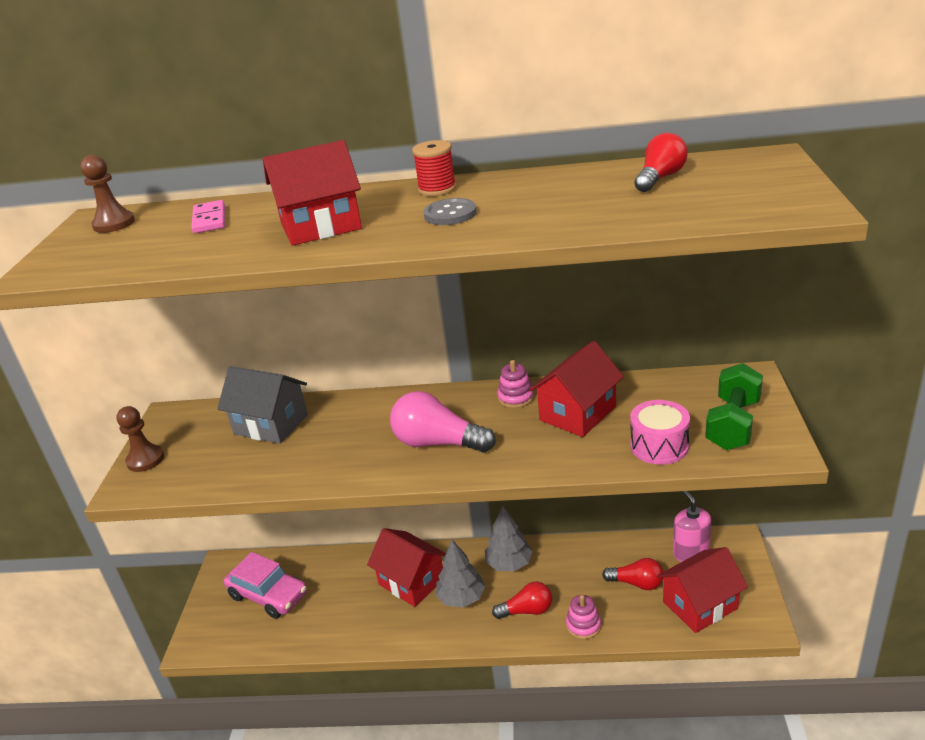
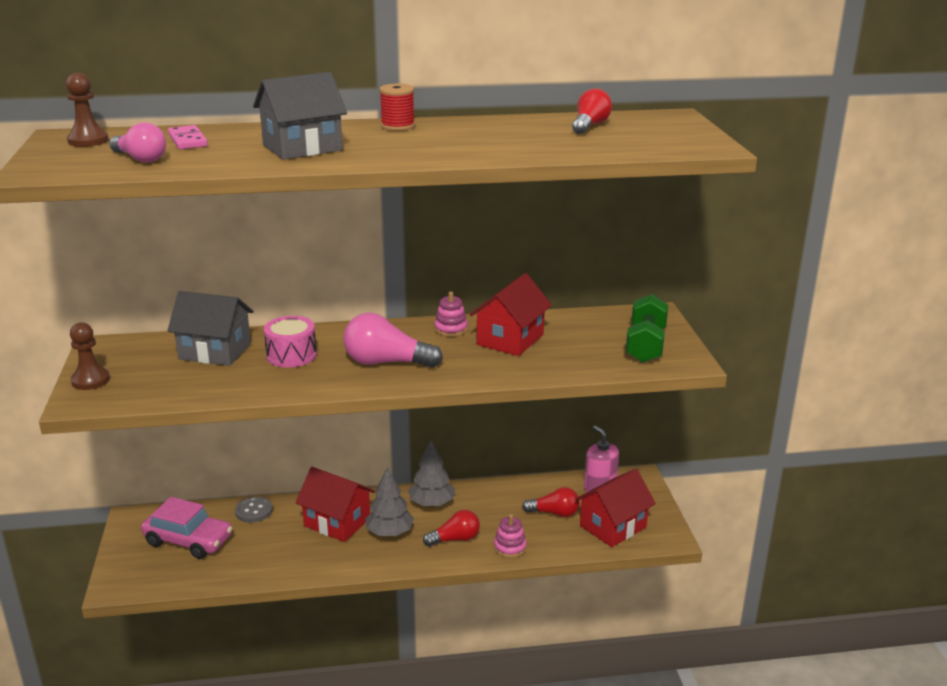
camera: 15 degrees left, 5 degrees down
(149, 249) = (140, 159): none -> pink light bulb
(321, 226) = (302, 148): red house -> grey house
(450, 214) = (418, 143): grey button -> grey button (254, 511)
(659, 446) = (586, 361): pink drum -> pink drum (291, 355)

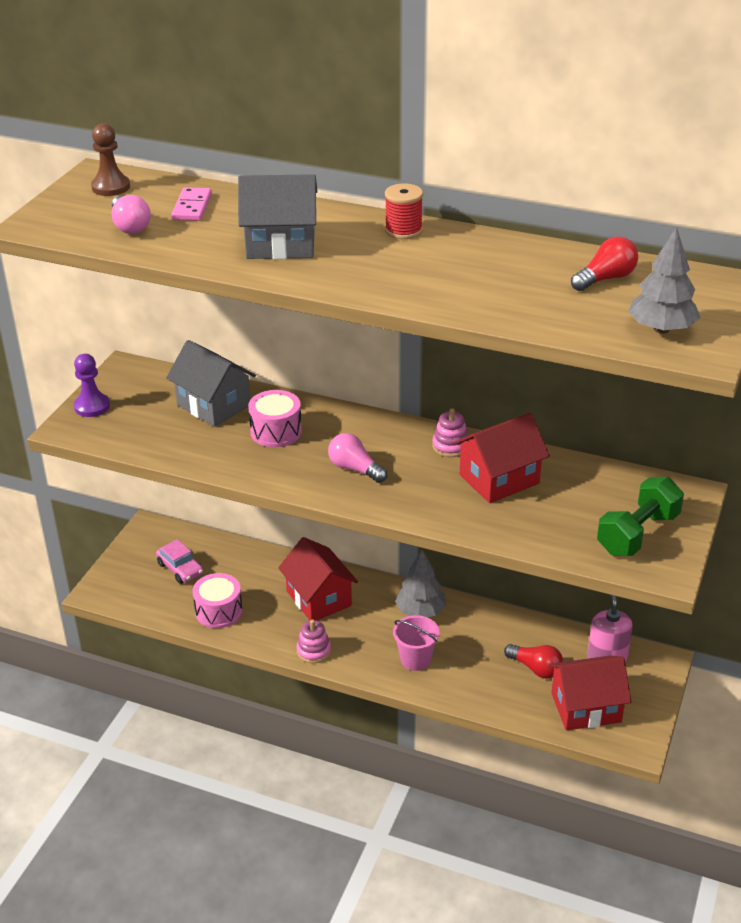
camera: 30 degrees right, 10 degrees up
(90, 380) = (92, 406): brown pawn -> purple pawn
(188, 540) = (180, 569): pink car -> pink car, size x0.64
(251, 561) = (218, 611): none -> pink drum
(254, 511) = (253, 558): grey button -> none
(386, 362) = (355, 469): pink light bulb -> pink light bulb, size x0.65
(389, 532) = (359, 628): grey tree -> grey tree (661, 329)
(455, 539) = (415, 659): red light bulb -> pink bucket
(510, 547) = (462, 689): pink stacking toy -> pink stacking toy (314, 651)

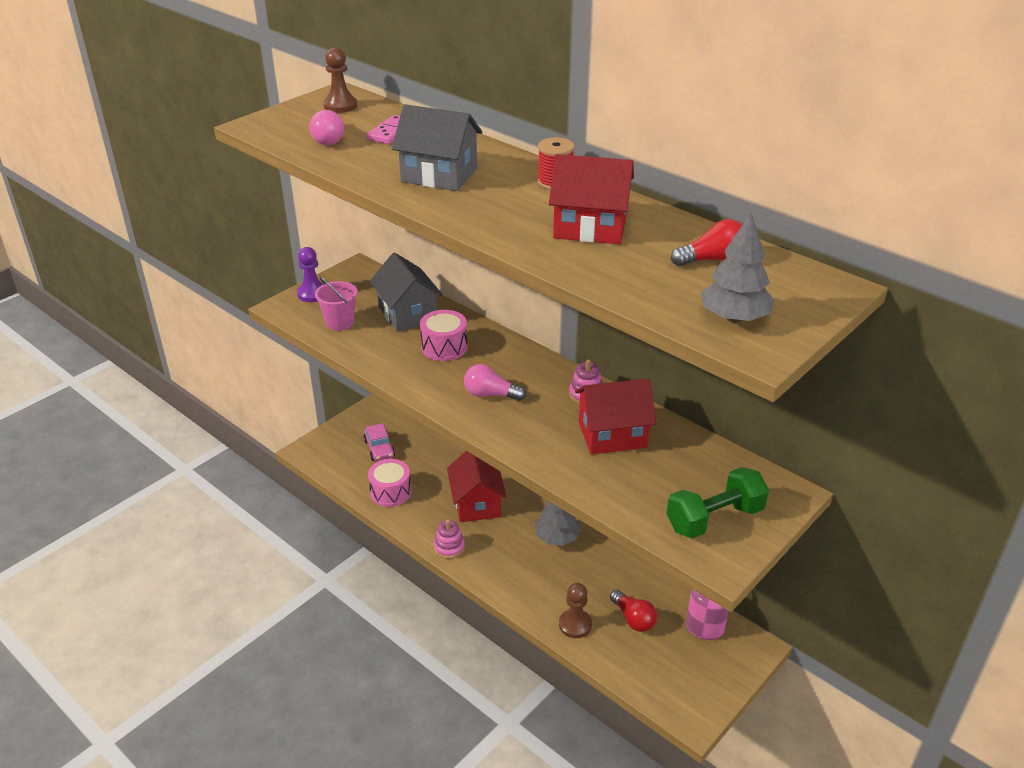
camera: 20 degrees right, 0 degrees up
(355, 469) = (490, 394): pink light bulb -> pink light bulb turned 45 degrees counterclockwise
(415, 659) = (531, 579): pink bucket -> pink bucket (339, 322)
(482, 690) = (575, 625): none -> brown pawn
(586, 707) = (661, 669): red house -> red house (590, 227)

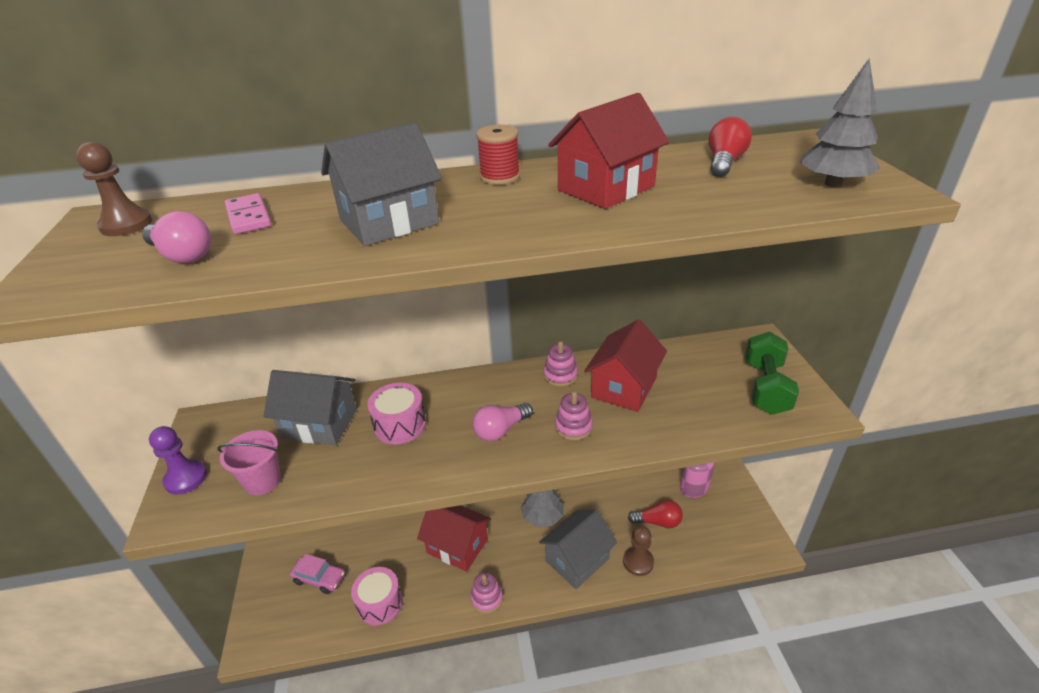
camera: 50 degrees left, 0 degrees up
(534, 428) = (573, 427): none -> pink stacking toy
(537, 583) = (577, 560): none -> grey house

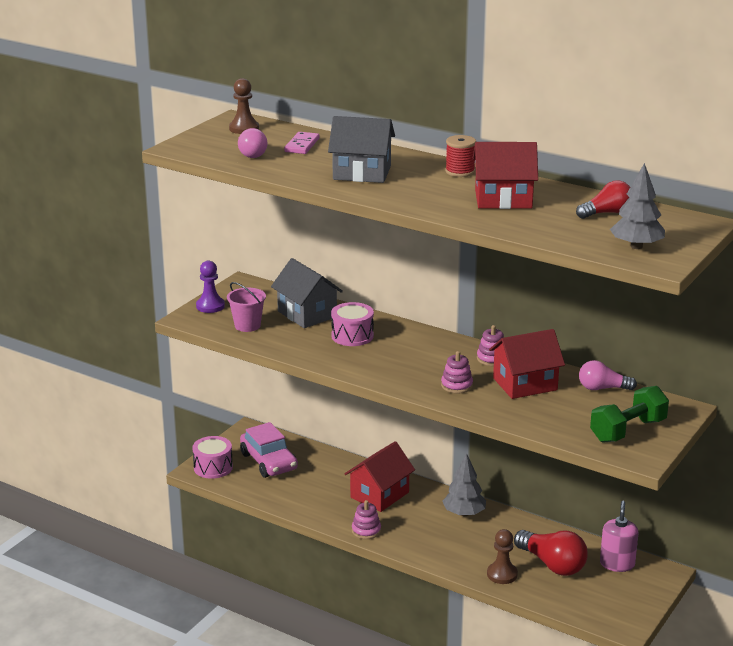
camera: 40 degrees right, 10 degrees down
(319, 578) = (269, 461): pink car -> pink car, size x1.57
(380, 603) = (293, 494): pink drum -> pink drum (213, 467)
(457, 546) = (379, 495): red house -> red house turned 60 degrees clockwise
(500, 430) = (409, 366): pink light bulb -> pink light bulb (602, 388)
(577, 560) = (457, 548): grey house -> none
(658, 522) = (552, 564): red light bulb -> red light bulb, size x1.54

